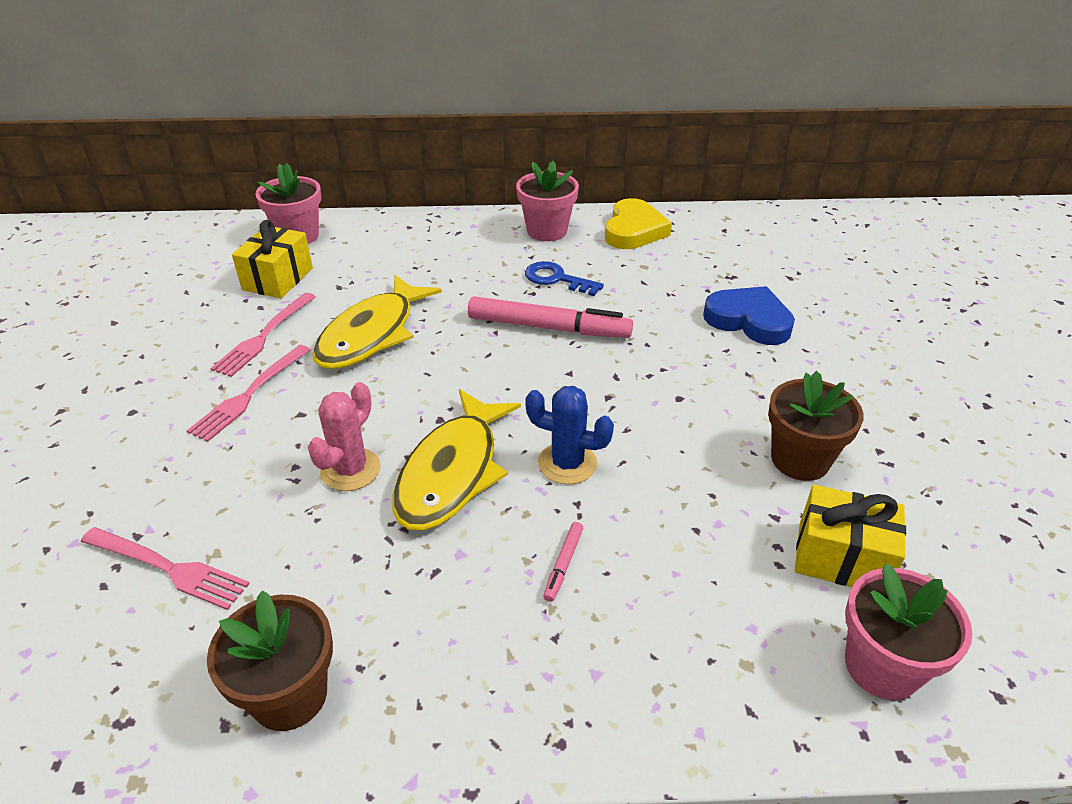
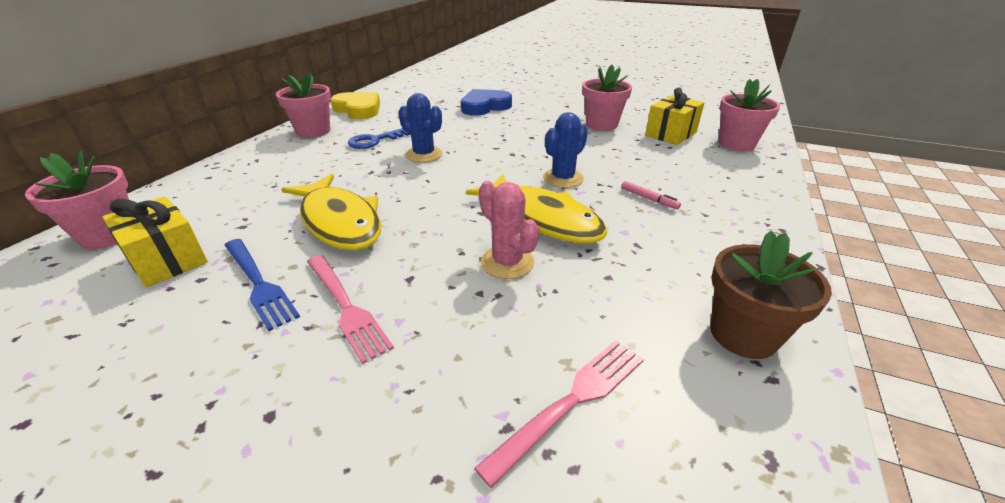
camera: 65 degrees left, 5 degrees down
(264, 337) = (259, 283): pink fork -> blue fork
(548, 327) = (424, 155): pink marker -> blue cactus
(800, 460) = (601, 124): brown flower pot -> pink flower pot

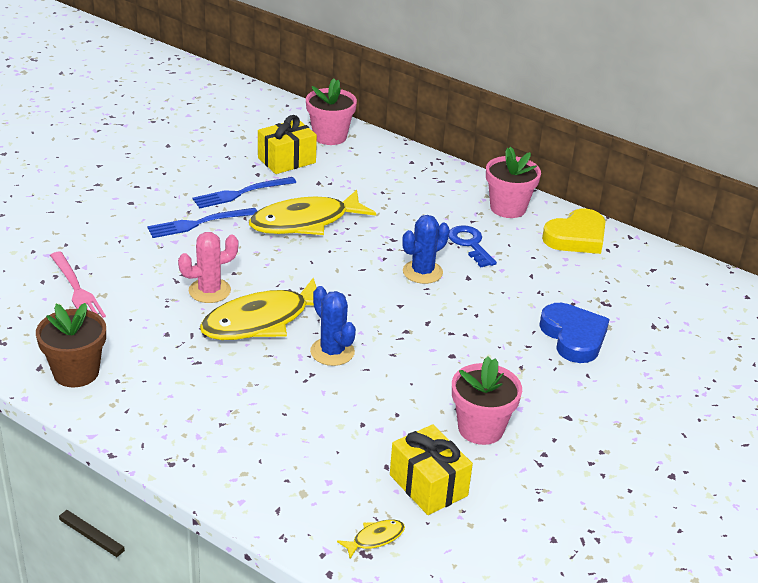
camera: 100 degrees right, 0 degrees up
(346, 307) = (198, 223): pink fork -> blue fork
(649, 199) = (266, 397): pink marker -> none
(736, 144) = (375, 538): pink flower pot -> yellow fish

